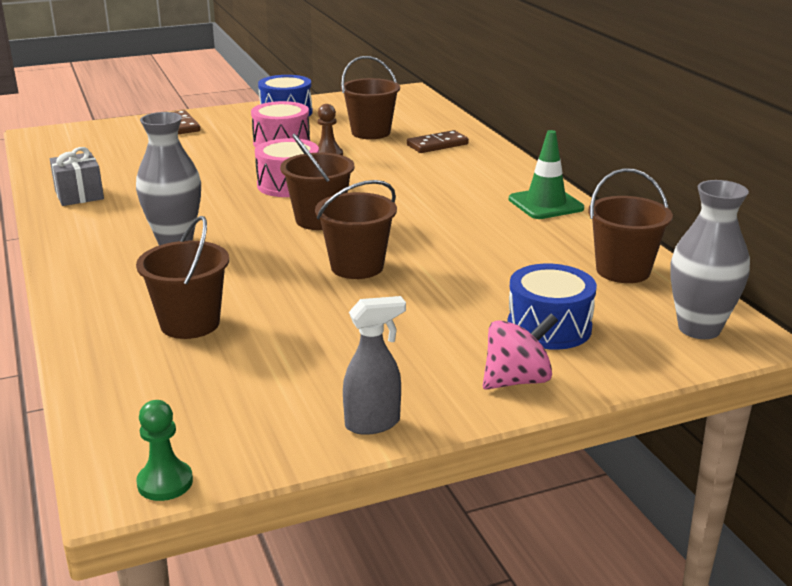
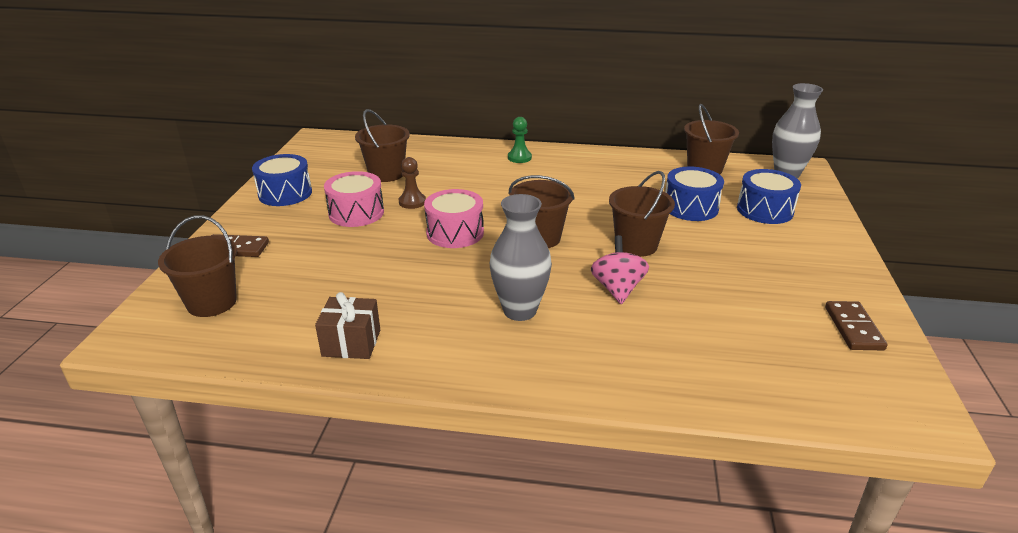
camera: 60 degrees left, 5 degrees up
(79, 195) = (351, 343): grey gift -> brown gift
(165, 482) = (924, 398): green pawn -> green pawn (519, 158)
(190, 323) = (686, 337): brown bucket -> brown bucket (212, 302)
(373, 423) = (864, 298): grey spray bottle -> none
(437, 145) = (446, 159): brown domino -> brown domino (853, 328)
(491, 280) = (690, 207): none -> blue drum
(517, 380) = (825, 238): pink spinning top -> pink spinning top (617, 289)
(545, 204) = (590, 159): green traffic cone -> none

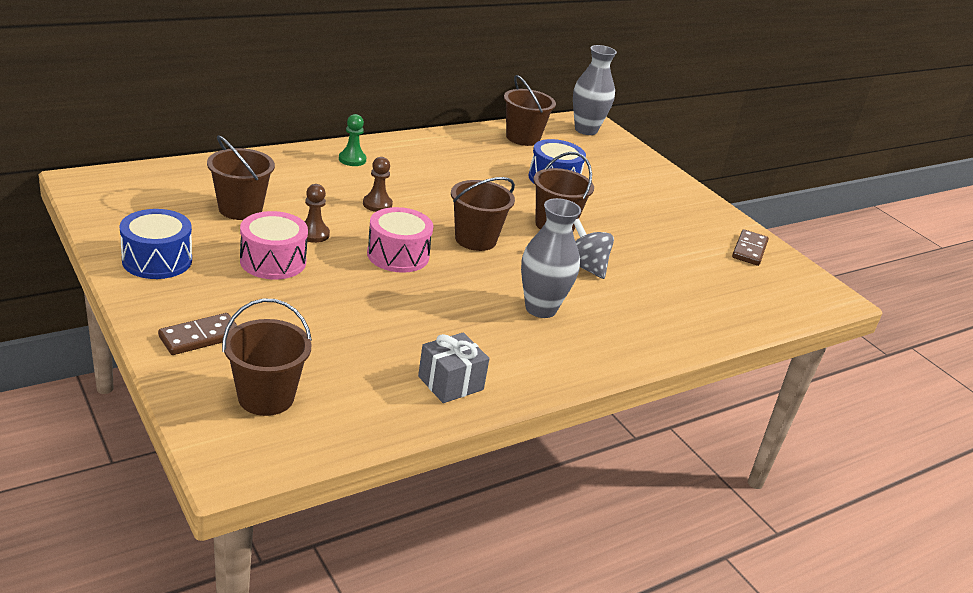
camera: 45 degrees left, 0 degrees up
(351, 343) = (450, 383): brown gift -> grey gift
(493, 192) = (377, 204): none -> brown pawn
(617, 289) = (585, 267): pink spinning top -> grey spinning top
(764, 210) = (606, 168): blue drum -> none
(853, 328) = (749, 250): brown domino -> brown domino turned 60 degrees clockwise

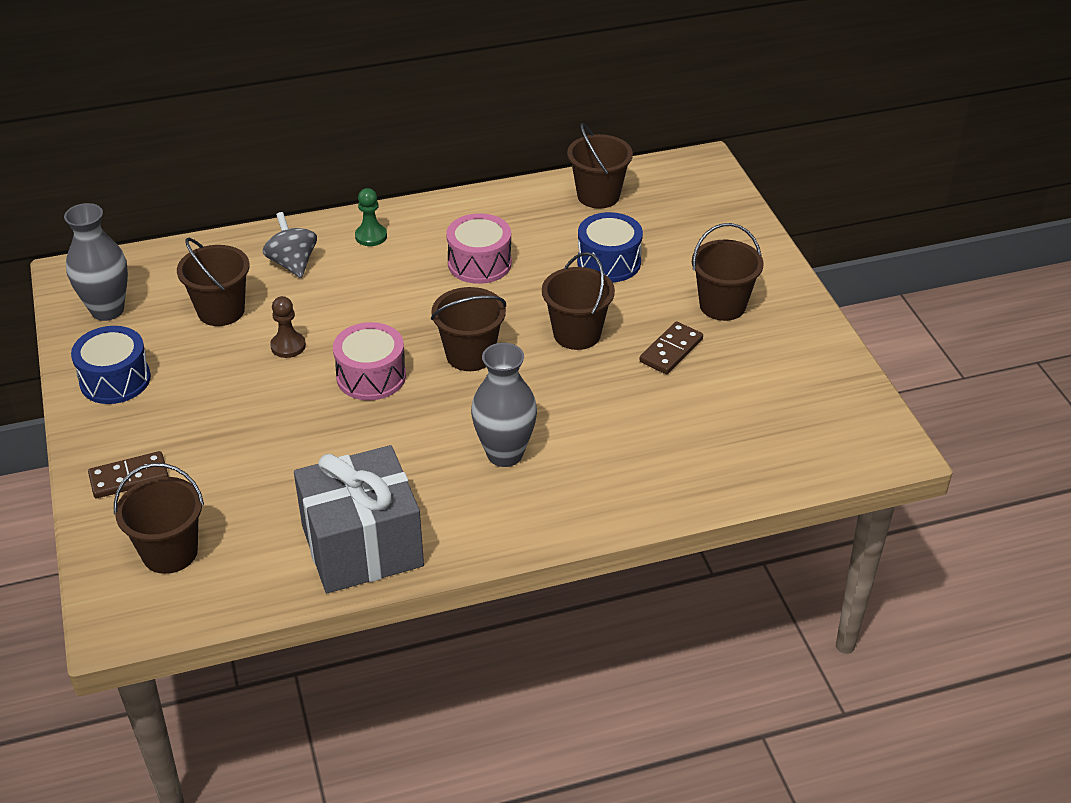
camera: 20 degrees right, 10 degrees up
(273, 261) = (232, 383): pink drum -> pink drum (479, 263)
(377, 204) = (375, 303): brown pawn -> none
(450, 383) = (362, 546): grey gift -> grey gift, size x1.93
(585, 267) = (586, 397): grey spinning top -> grey spinning top (292, 263)
(586, 130) = (690, 179): grey vase -> grey vase (107, 310)
(655, 207) = (722, 305): none -> brown bucket
(749, 250) = (816, 374): brown domino -> brown domino (671, 350)

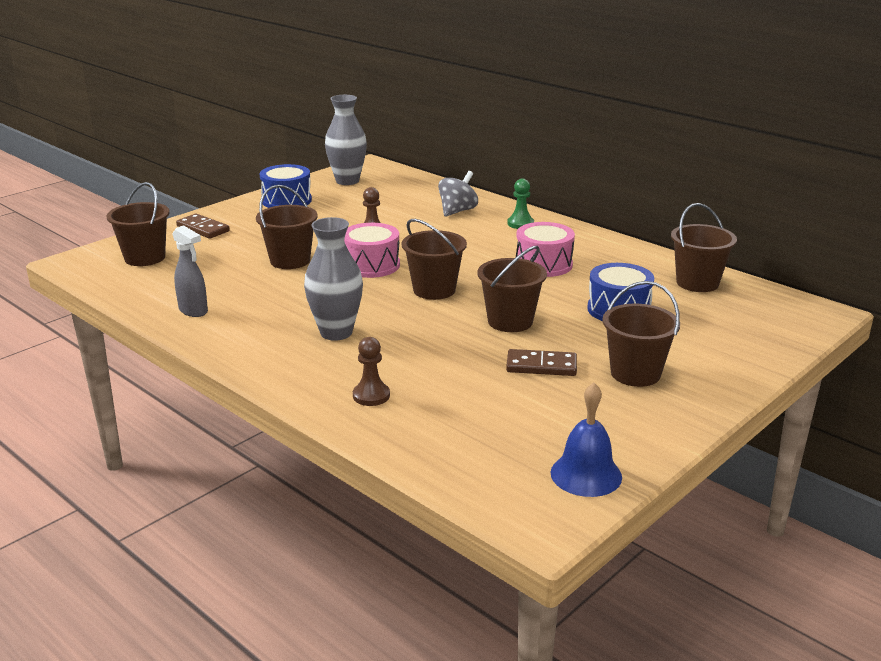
camera: 60 degrees right, 15 degrees down
(221, 311) = (383, 207): brown bucket -> brown bucket (290, 260)
(362, 546) = (193, 311): grey gift -> grey spray bottle
(645, 472) = (371, 396): none -> brown pawn
(845, 399) = (586, 474): none -> blue bell

